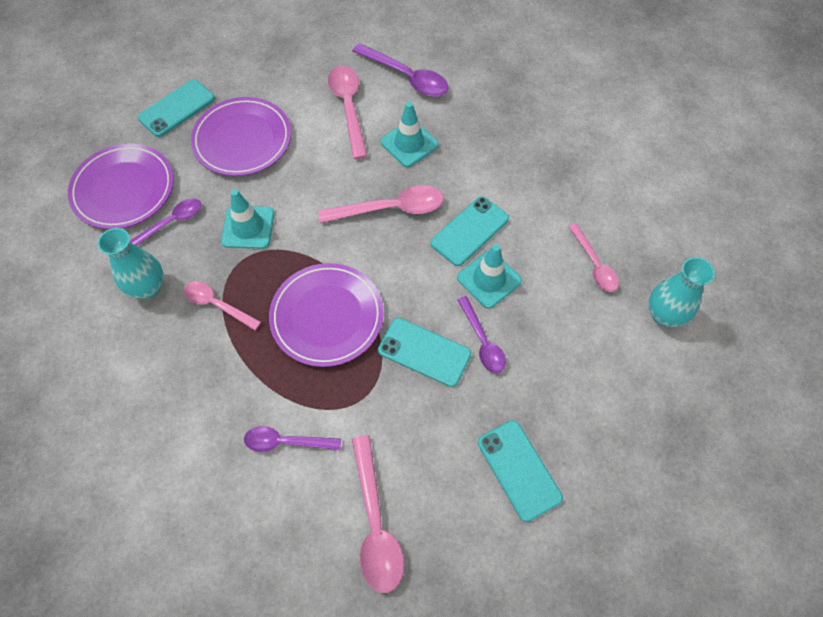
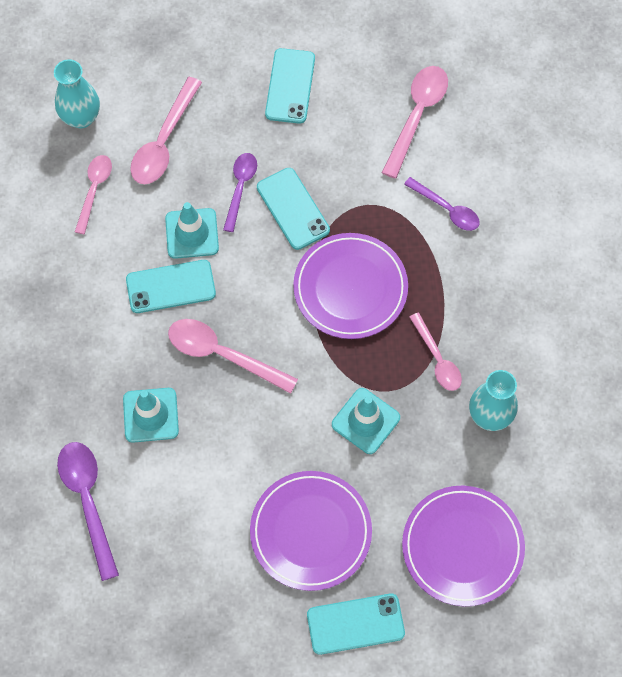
camera: 145 degrees left, 5 degrees up
(171, 223) = (435, 474): purple spoon -> none
(348, 108) = (177, 500): pink spoon -> pink spoon (164, 141)

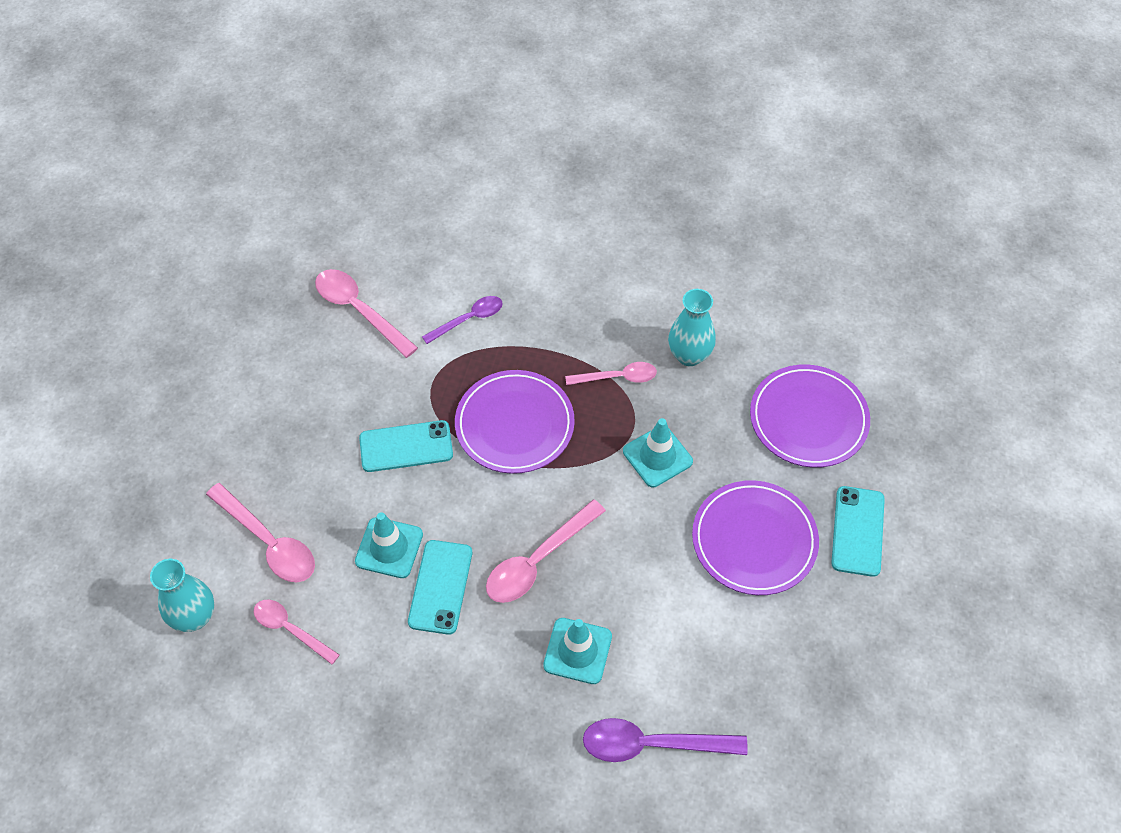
camera: 70 degrees left, 10 degrees down
(240, 188) = (359, 486): purple spoon -> none
(290, 86) = (268, 405): turquoise phone -> none

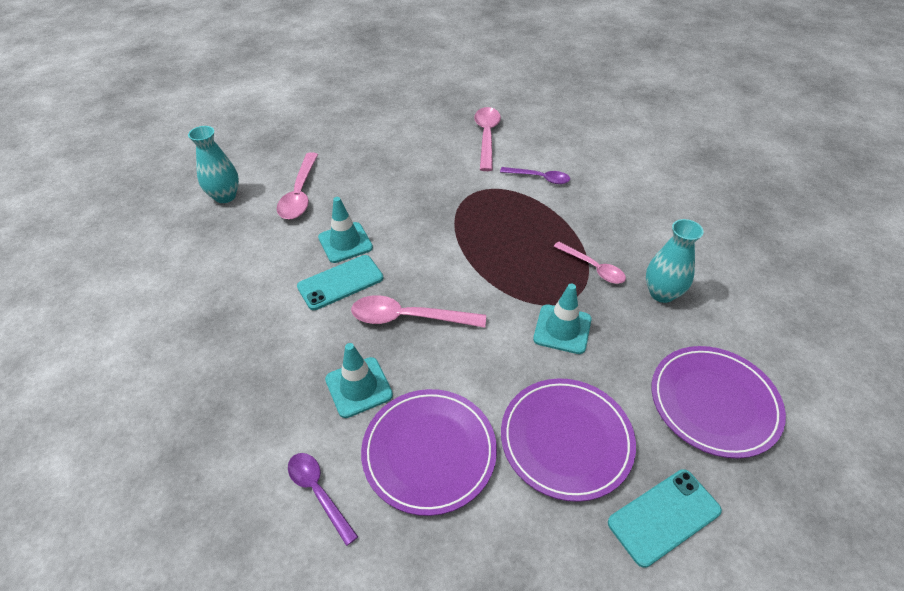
camera: 50 degrees right, 10 degrees down
(291, 629) = (249, 237): pink spoon -> none
(406, 446) = (422, 207): turquoise phone -> none
(514, 424) = (495, 242): purple plate -> purple plate (429, 452)
(652, 744) = (319, 492): purple spoon -> purple spoon, size x0.65

